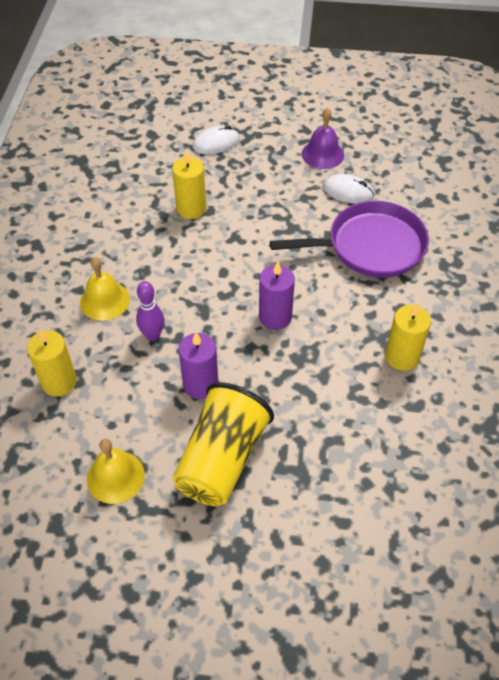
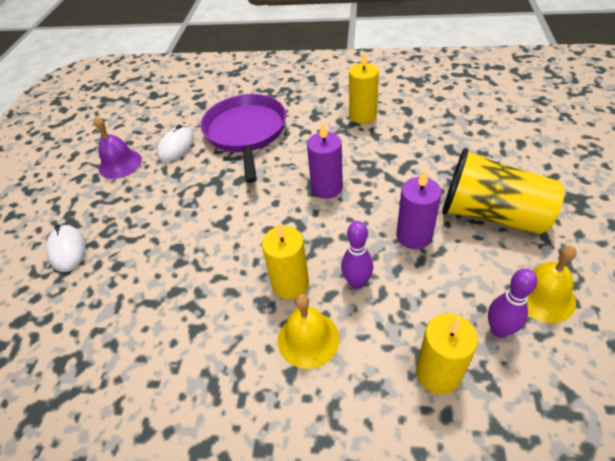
camera: 85 degrees left, 5 degrees down
(88, 432) = (499, 330): none -> purple bowling pin
(191, 208) = (170, 264): yellow candle -> yellow candle (290, 284)

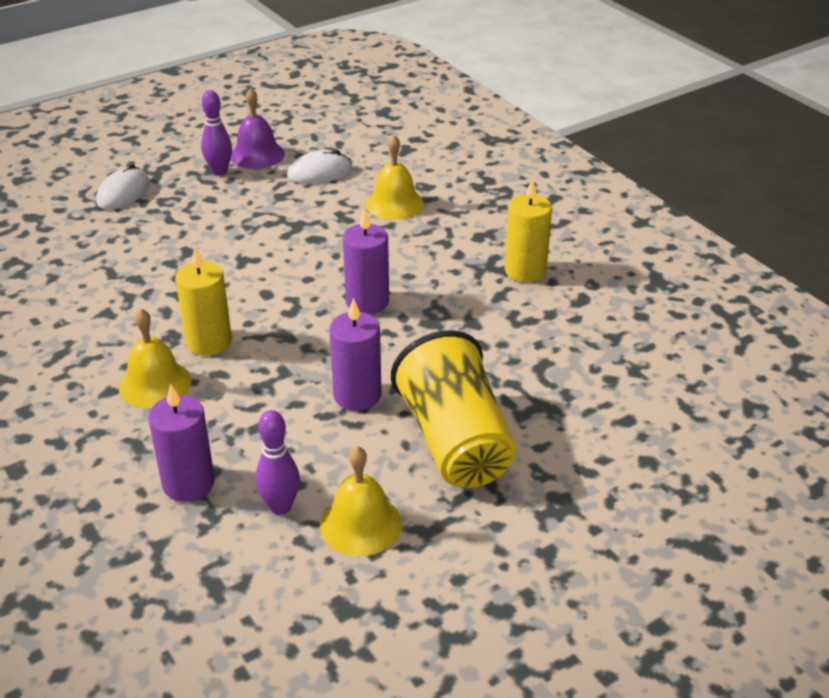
camera: 45 degrees right, 10 degrees down
(246, 132) = (394, 203): purple pan -> yellow bell
(357, 282) = (251, 384): purple bowling pin -> purple bowling pin (219, 171)
(438, 373) = (188, 483): yellow candle -> purple candle

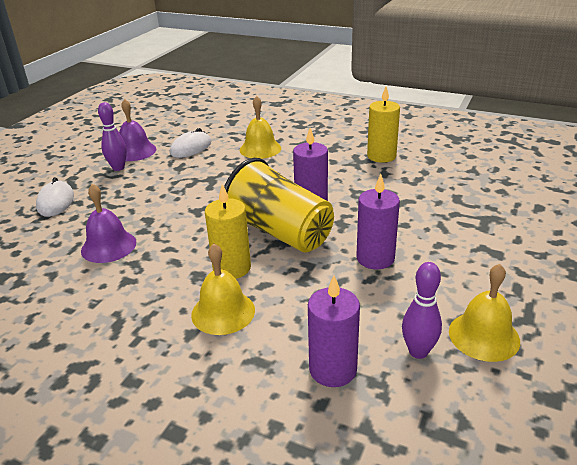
camera: 30 degrees left, 5 degrees down
(124, 267) = (108, 246): none -> purple bell
(455, 441) = (469, 258): yellow cup -> yellow cup (280, 232)

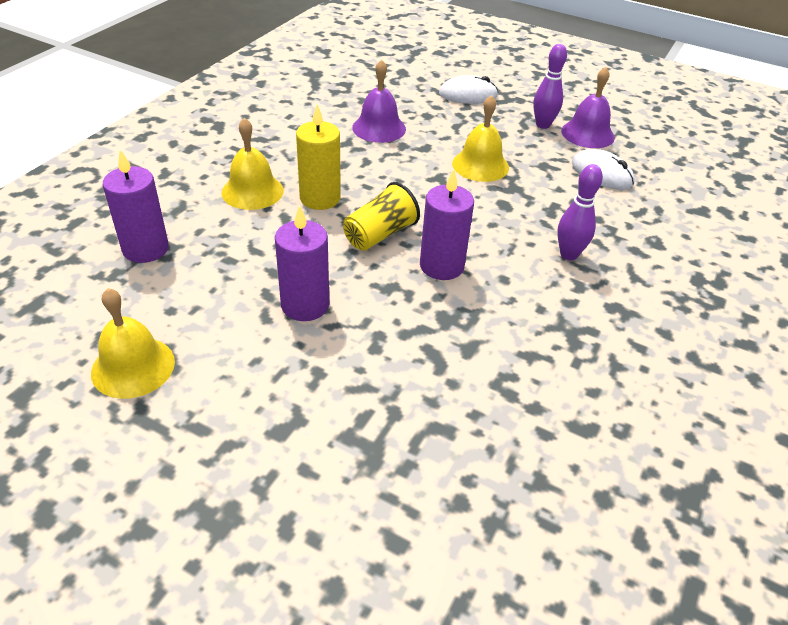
camera: 90 degrees right, 10 degrees up
(260, 149) = (605, 232): yellow bell -> yellow bell (480, 165)
(280, 232) = (380, 234): yellow cup -> yellow cup, size x0.57
(381, 156) = (591, 362): yellow candle -> none
(418, 351) = (137, 309): purple bowling pin -> purple bowling pin (569, 254)

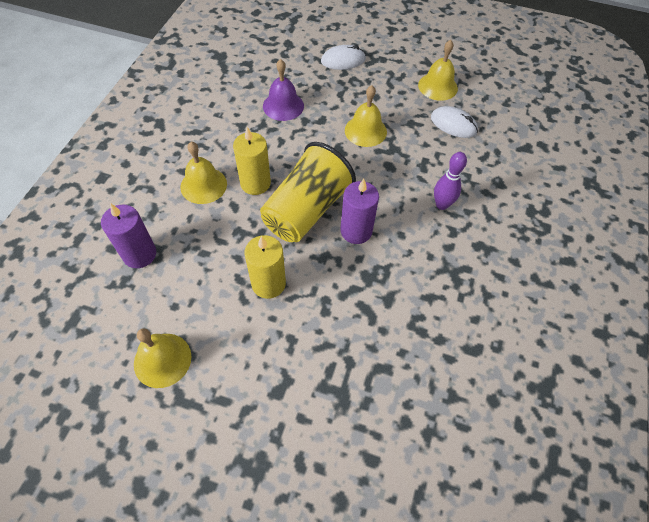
camera: 10 degrees left, 15 degrees up
(305, 305) = (268, 283): purple candle -> yellow candle
(380, 234) = (306, 210): yellow cup -> yellow cup, size x1.75
(543, 125) = (404, 82): purple bowling pin -> none
(587, 134) = (437, 86): purple bell -> yellow bell

